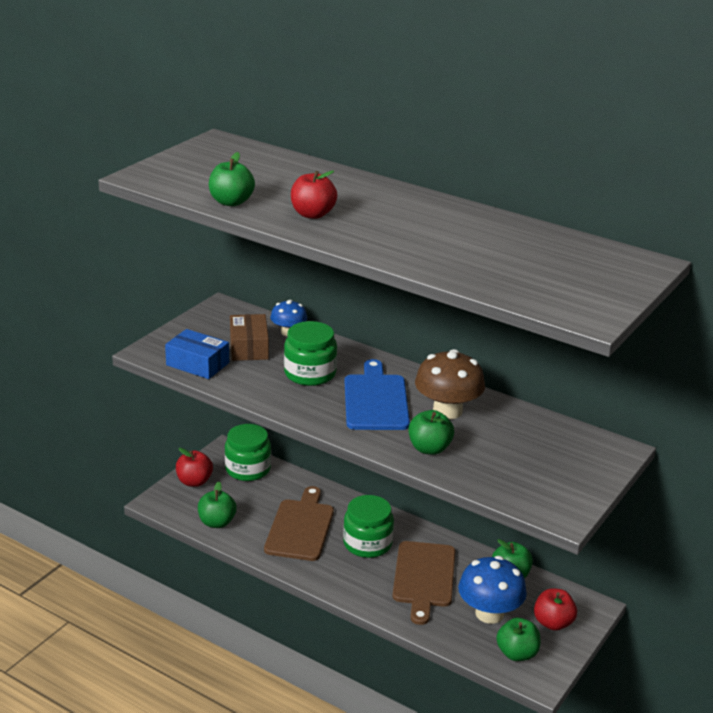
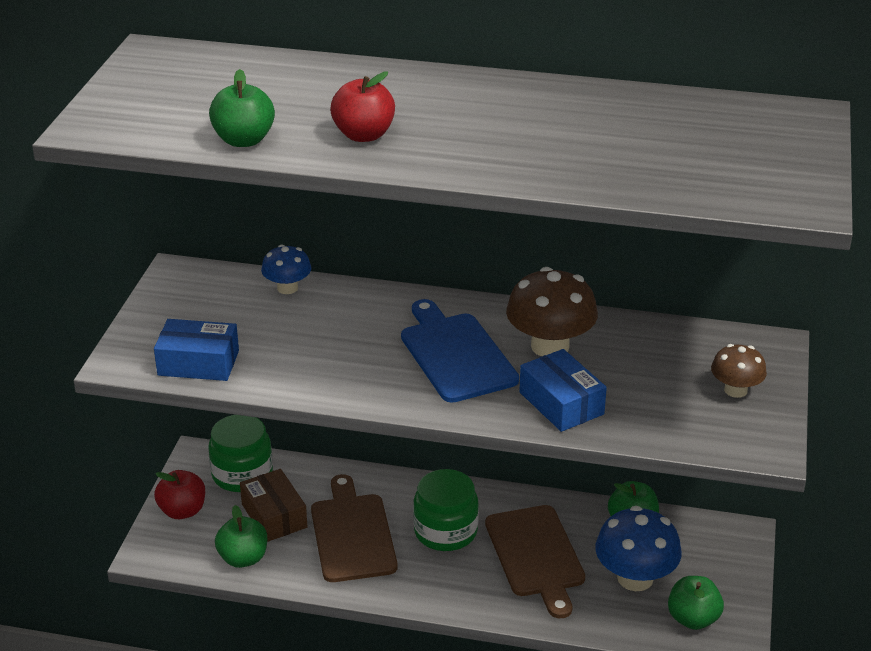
camera: 20 degrees left, 5 degrees up
(249, 347) = (250, 322): brown box -> brown box (274, 516)
(310, 374) = (352, 339): green jar -> none
(429, 449) = (561, 403): green apple -> blue box
(553, 623) = (711, 568): red apple -> none
(567, 472) = (735, 390): none -> brown mushroom

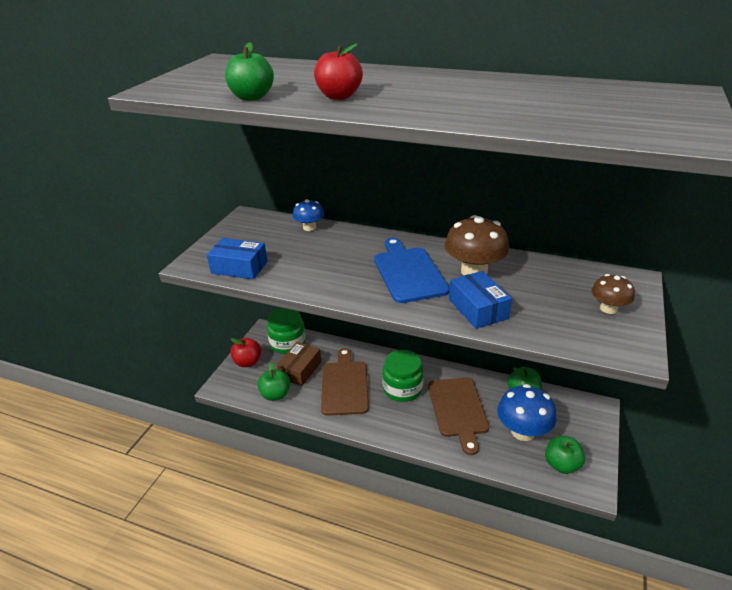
camera: 10 degrees right, 0 degrees up
(274, 516) = (300, 370): brown box -> brown box turned 45 degrees clockwise

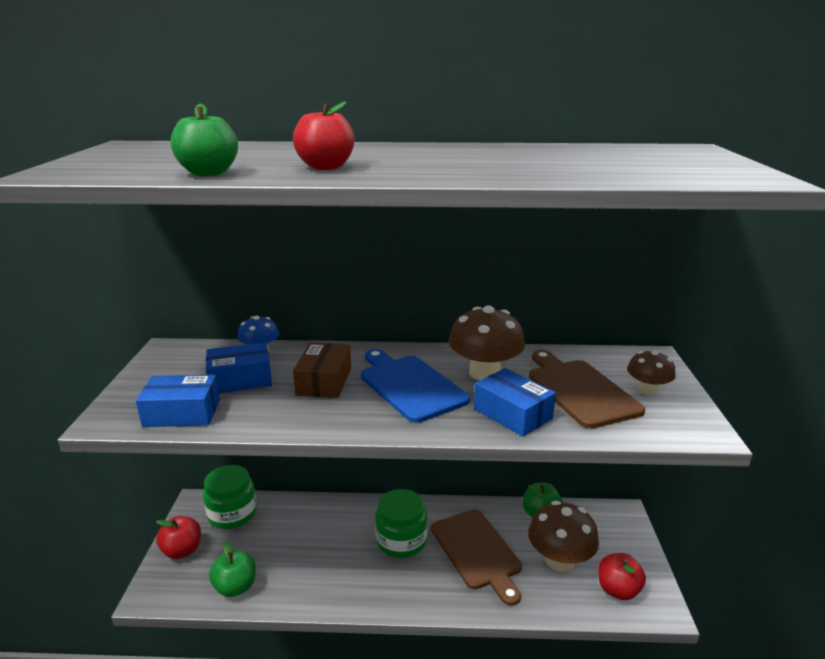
camera: 20 degrees left, 10 degrees down
(287, 248) = (240, 379): none -> blue box
(300, 370) = (260, 545): brown box -> brown box (324, 381)
(344, 385) = (326, 552): brown cutting board -> brown cutting board (579, 390)
(523, 431) = (559, 560): blue mushroom -> brown mushroom
(562, 465) = (618, 590): green apple -> red apple

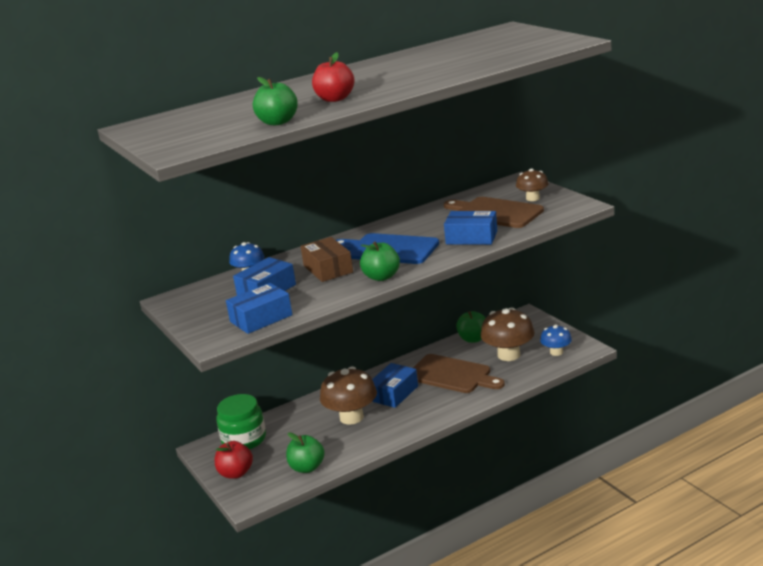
camera: 30 degrees left, 0 degrees up
(353, 420) = (381, 277): none -> green apple
(401, 540) = (394, 393): green jar -> blue box
(484, 373) = (426, 226): brown mushroom -> brown mushroom (351, 417)
(618, 590) = (556, 352): red apple -> blue mushroom

